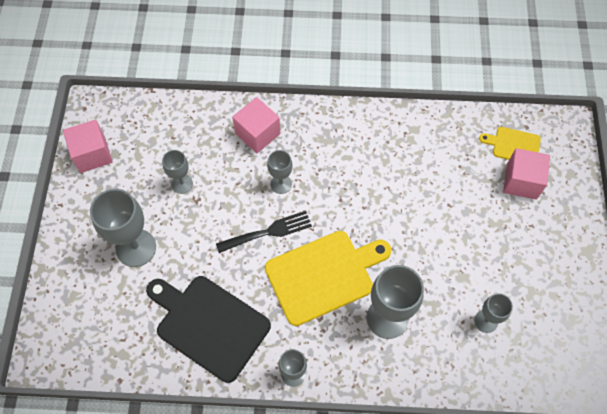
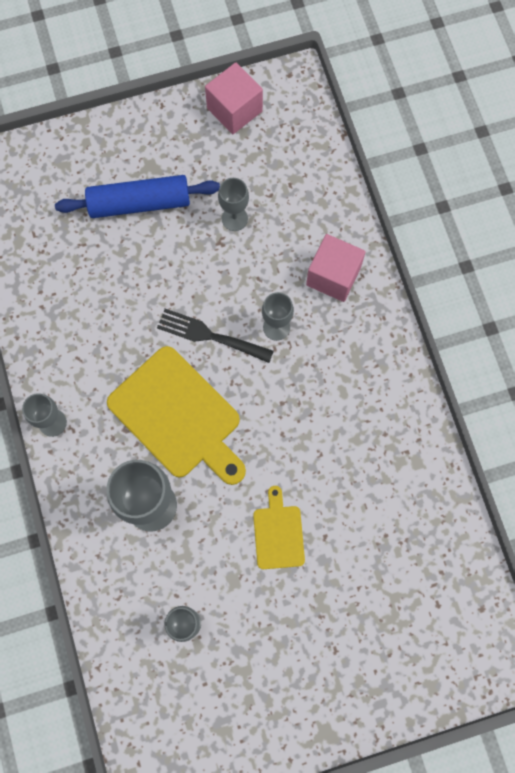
camera: 70 degrees right, 10 degrees up
(136, 248) = (139, 203): grey goblet -> blue rolling pin
(209, 325) = (78, 314): black cutting board -> none
(268, 232) = (210, 335): black fork -> black fork turned 150 degrees clockwise
(513, 145) = (445, 598): yellow cutting board -> yellow cutting board (278, 533)
(521, 181) = (394, 621): pink cube -> none

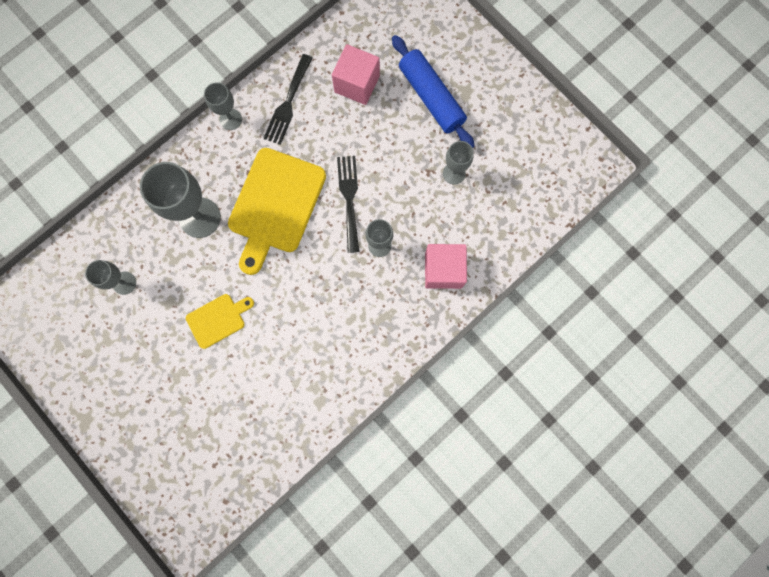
camera: 65 degrees right, 5 degrees up
(67, 352) = (288, 103): none -> black fork
(234, 110) = (547, 131): pink cube -> pink cube (357, 84)

